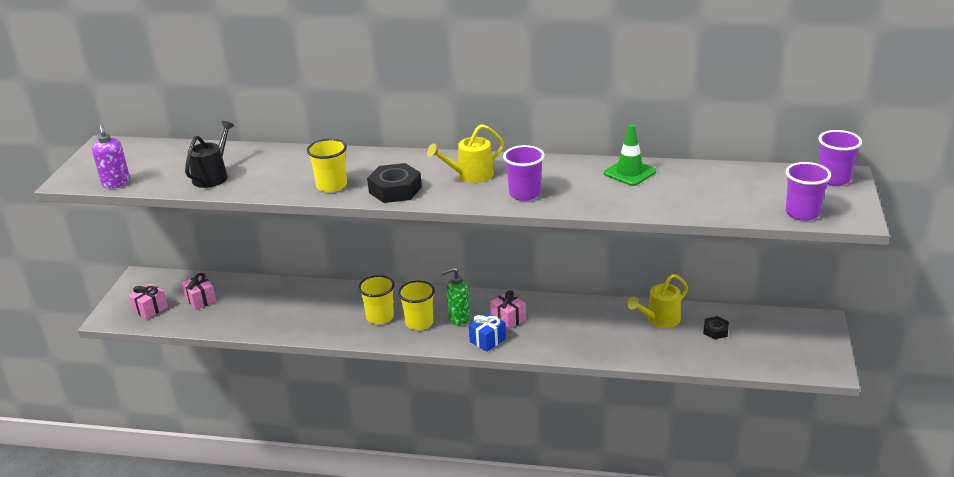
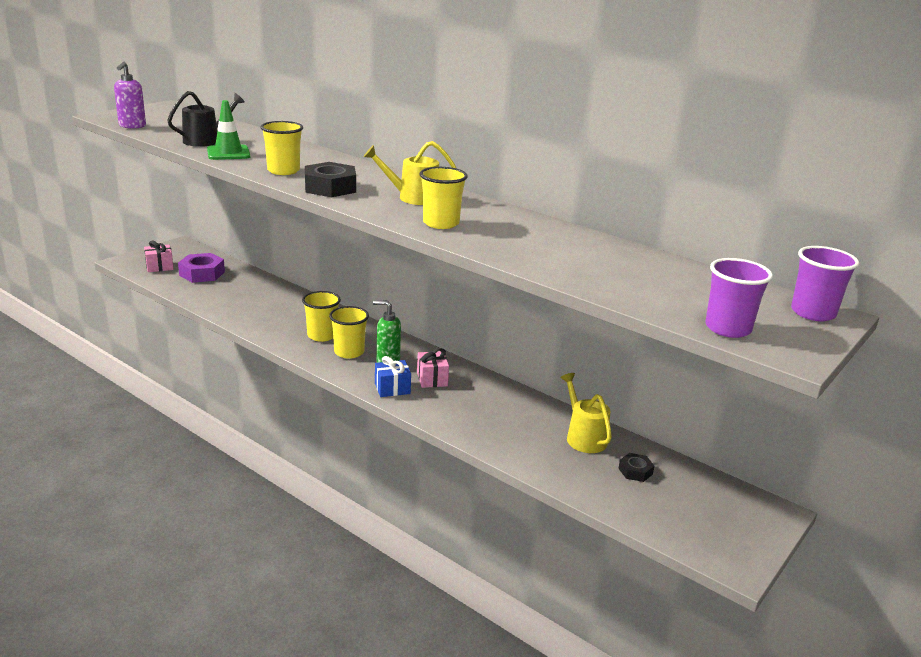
camera: 25 degrees right, 5 degrees down
(200, 300) = (202, 273): pink gift -> purple nut
(524, 194) = (441, 223): purple cup -> yellow cup
(630, 172) = (573, 239): green traffic cone -> green traffic cone (228, 153)
(659, 319) = (583, 437): yellow watering can -> yellow watering can turned 75 degrees clockwise

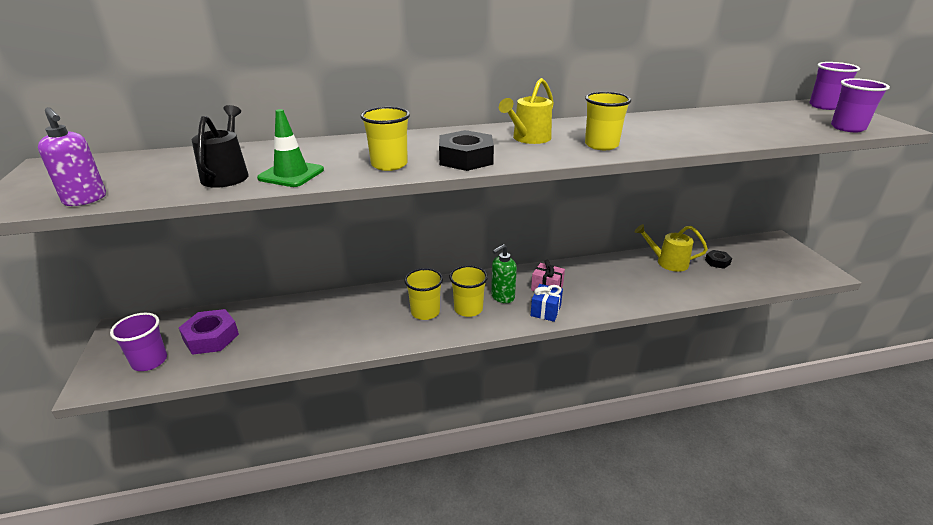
camera: 50 degrees left, 5 degrees up
(159, 267) = (149, 361): pink gift -> purple cup

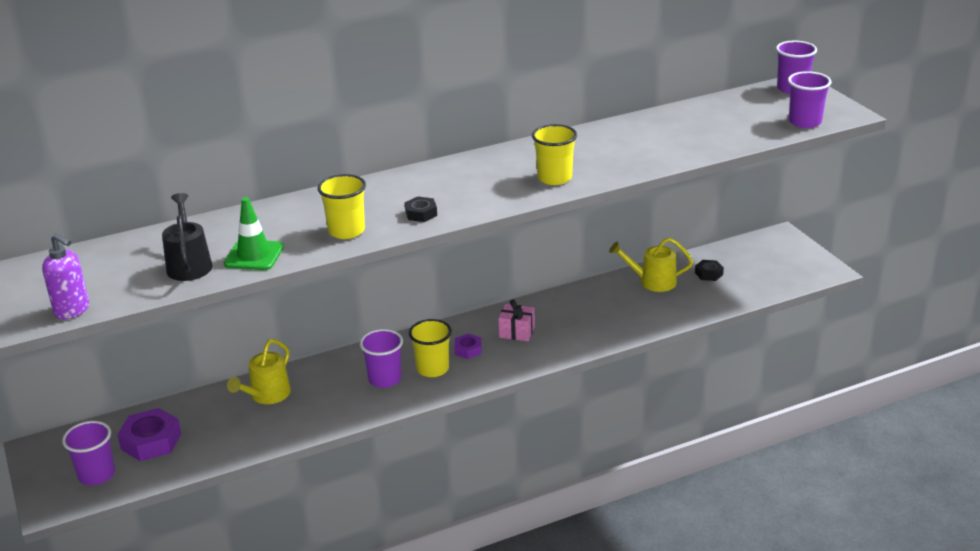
camera: 10 degrees left, 0 degrees up
(425, 312) = (385, 379): yellow cup -> purple cup
(466, 159) = (421, 213): black nut -> black nut, size x0.55
(502, 297) = (468, 350): green soap dispenser -> purple nut
(528, 138) = (478, 178): yellow watering can -> yellow watering can (267, 395)
(545, 311) = (519, 358): blue gift -> none

